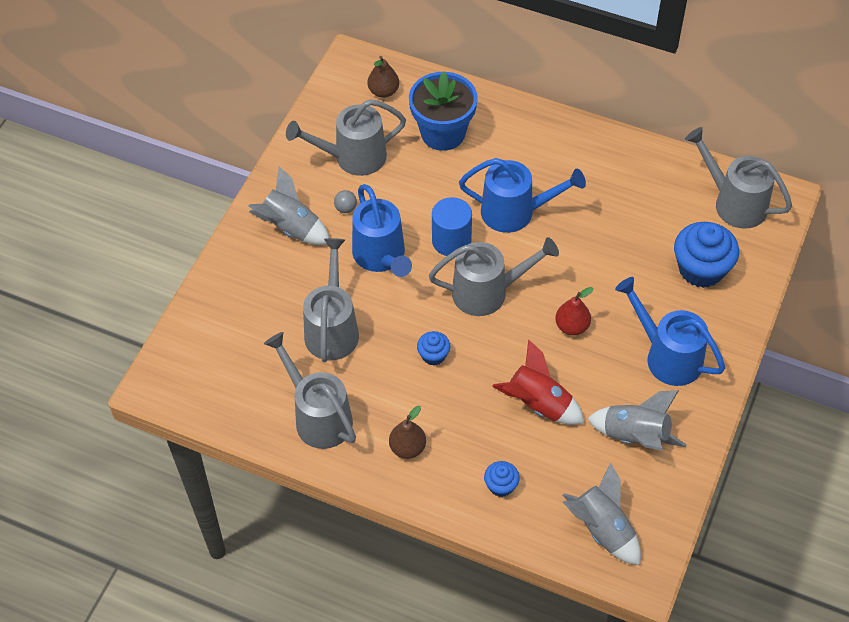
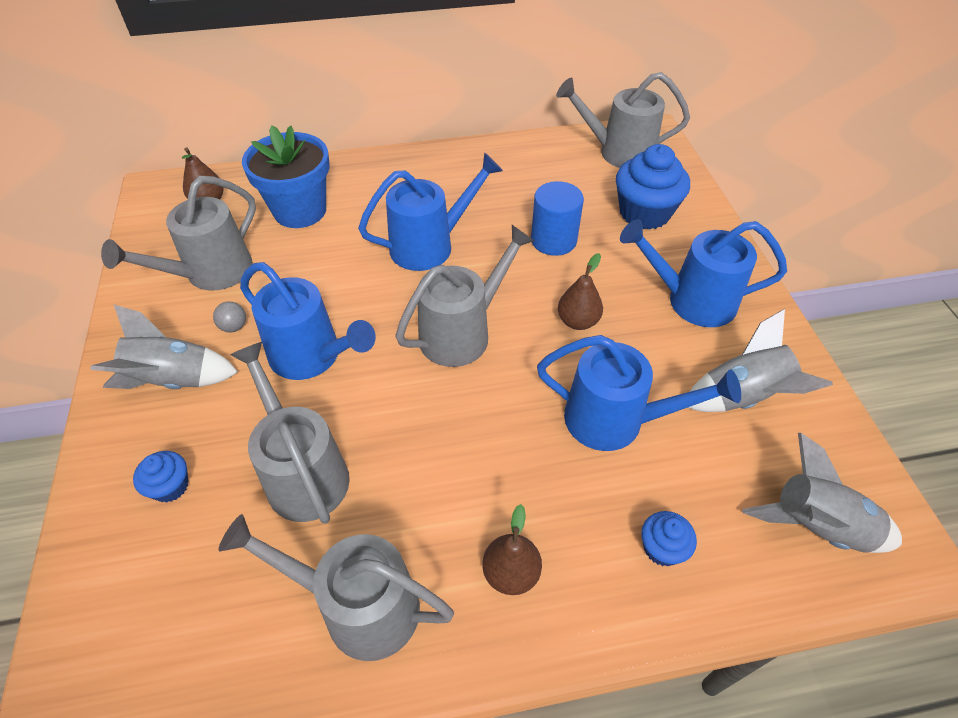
camera: 35 degrees left, 5 degrees down
(433, 355) = (454, 433): blue cupcake -> blue cupcake (170, 486)
(451, 241) = (382, 302): blue cylinder -> blue cylinder (553, 240)
(538, 404) = (616, 420): red rocket -> blue watering can
(572, 326) = (577, 321): red pear -> brown pear

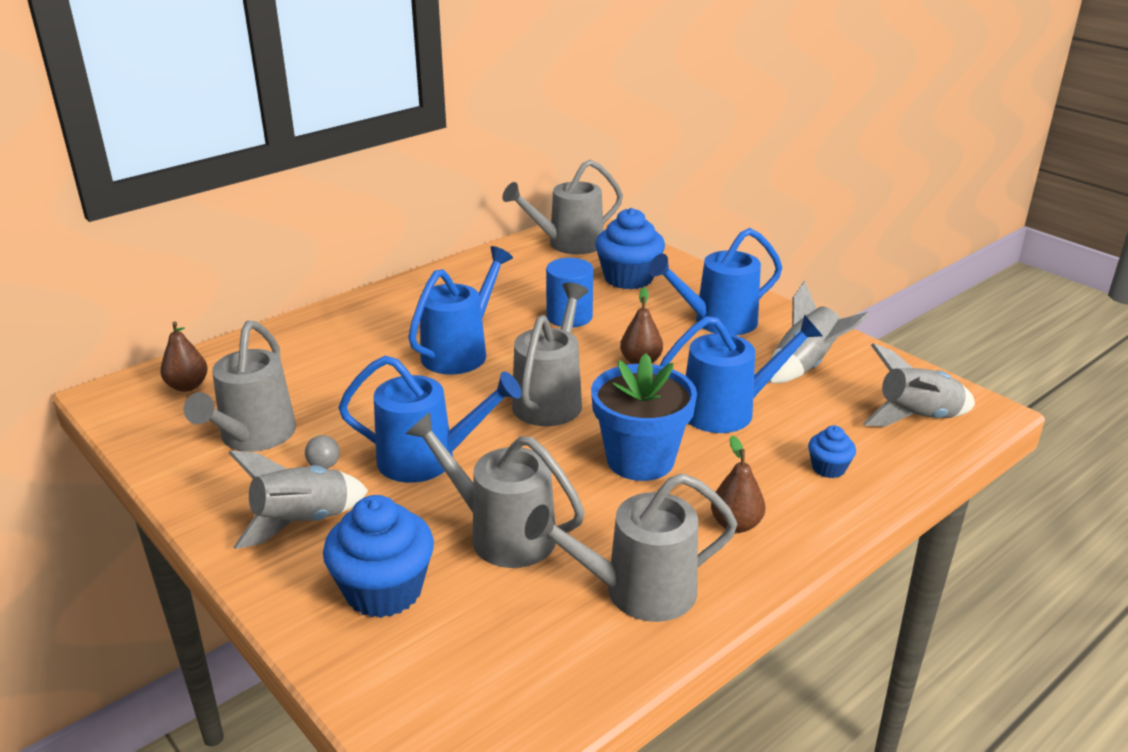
camera: 30 degrees left, 20 degrees down
(170, 486) = (384, 590): blue cupcake -> blue cupcake, size x1.98
(300, 210) = (300, 365): blue flower pot -> blue flower pot (640, 460)

